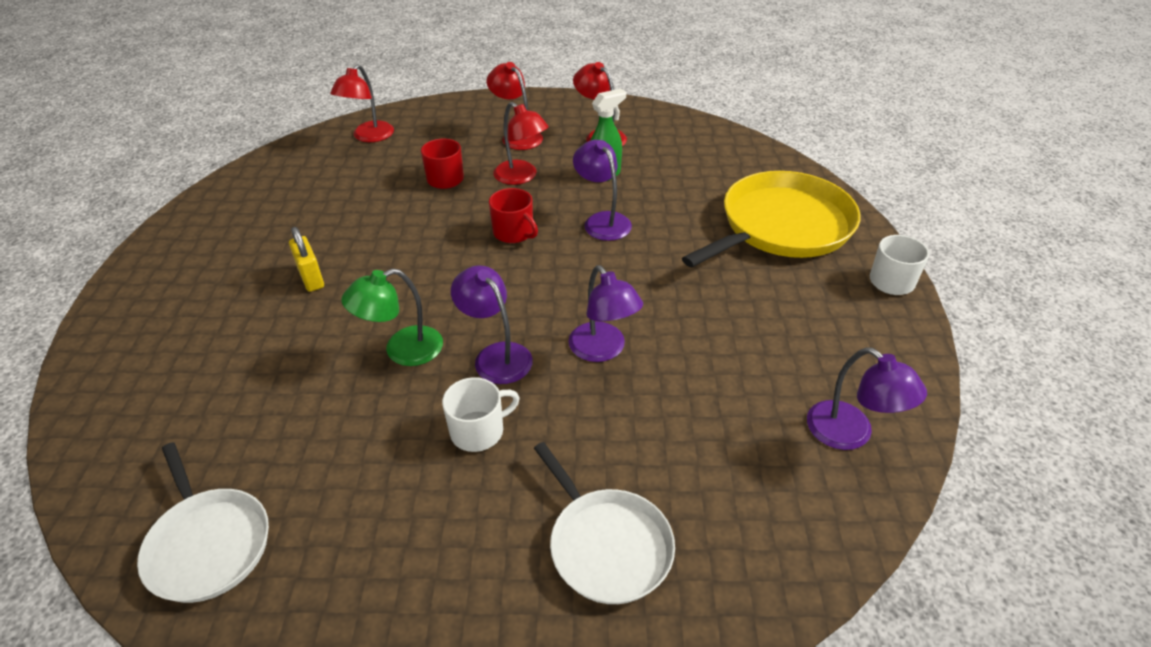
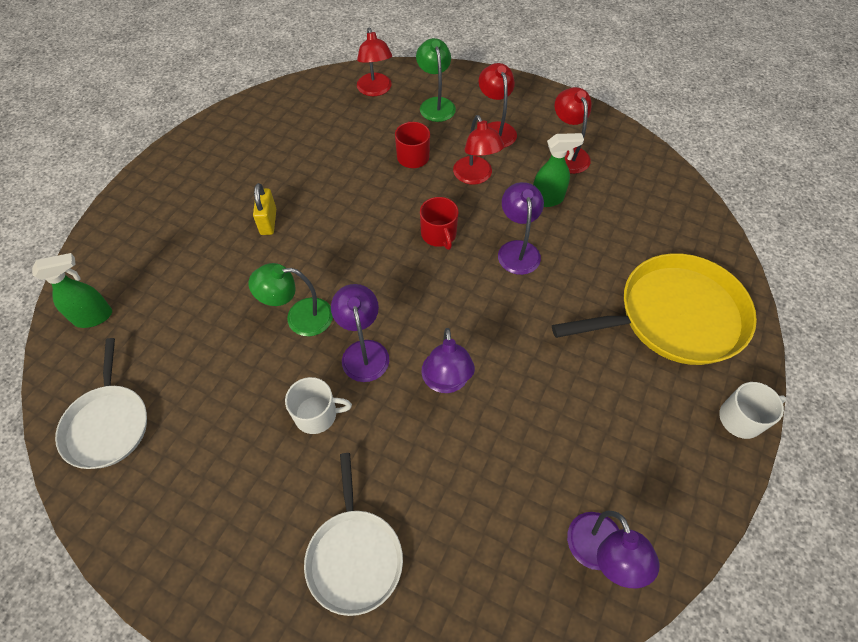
camera: 25 degrees right, 15 degrees up
(125, 440) = (94, 317): none -> green spray bottle
(369, 137) = (375, 90): red lamp -> red lamp turned 60 degrees counterclockwise
(442, 132) = (435, 104): none -> green lamp

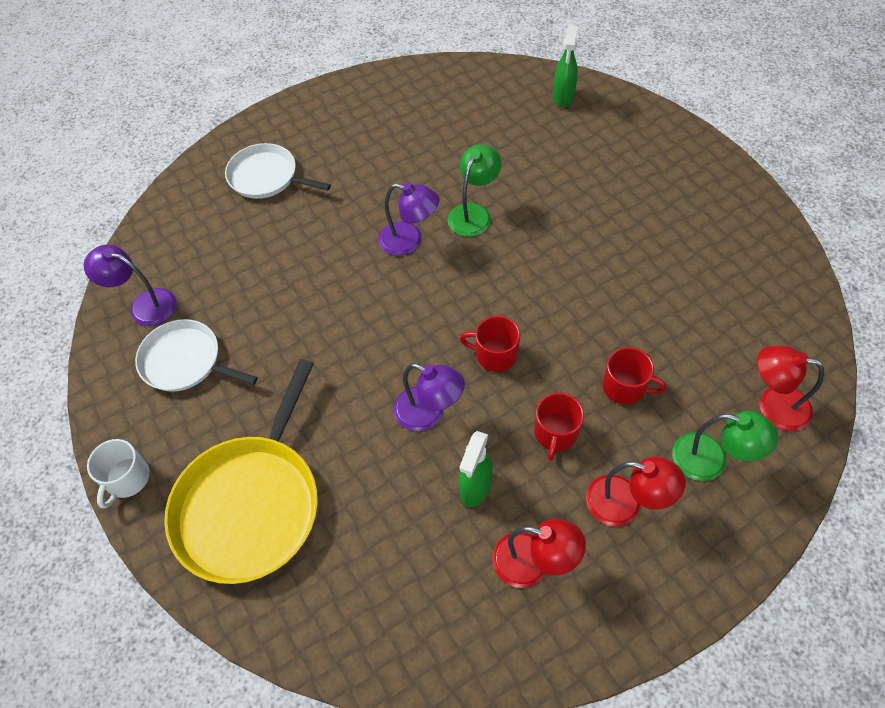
camera: 125 degrees right, 0 degrees up
(108, 424) = (460, 88): white pan -> white pan (185, 361)
(268, 222) = (600, 228): yellow padlock -> none
(317, 414) = (378, 193): white mug -> none
(446, 382) = (339, 282): purple lamp -> none
(475, 177) = (555, 433): red lamp -> red mug

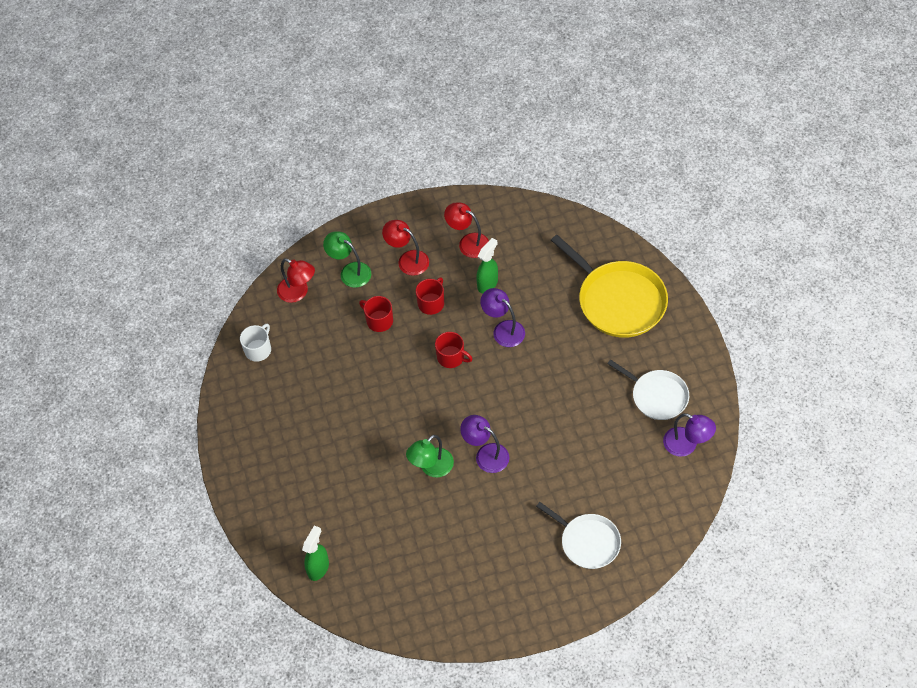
camera: 165 degrees left, 0 degrees up
(127, 479) = (693, 329): white mug -> white mug (258, 349)
(251, 504) = (618, 300): yellow pan -> yellow pan turned 105 degrees clockwise

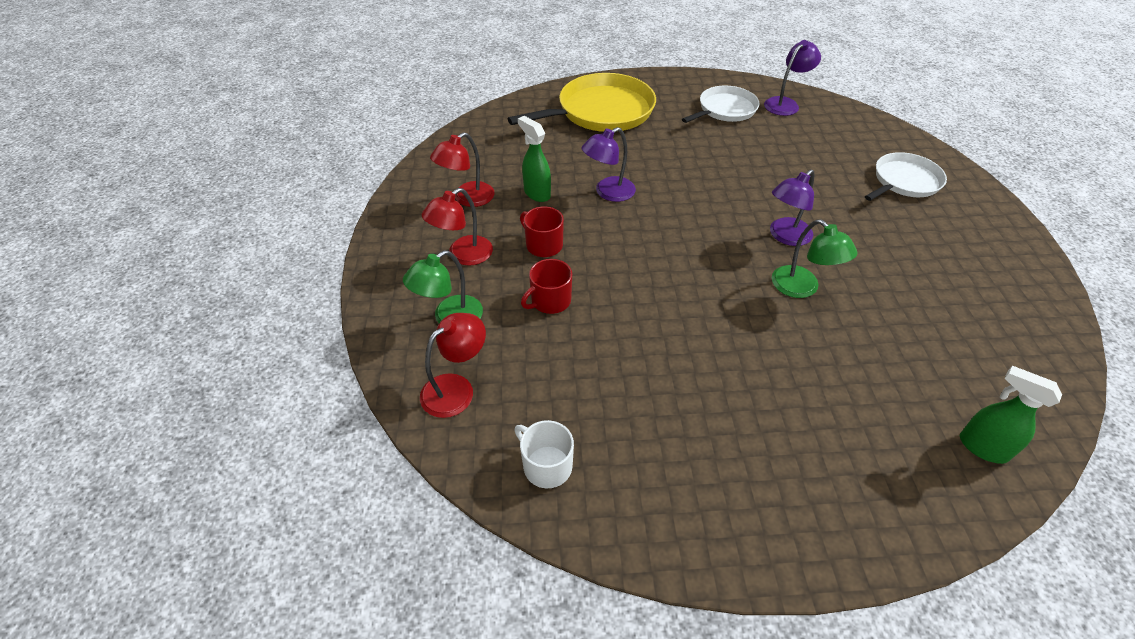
camera: 80 degrees left, 10 degrees down
(451, 357) = (634, 241): red mug -> none

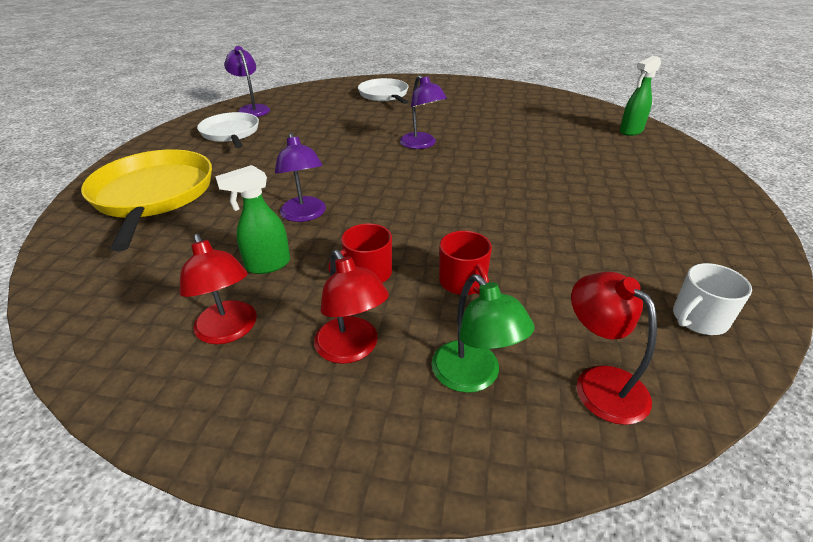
camera: 75 degrees left, 10 degrees down
(802, 288) = (483, 151): green lamp -> none

